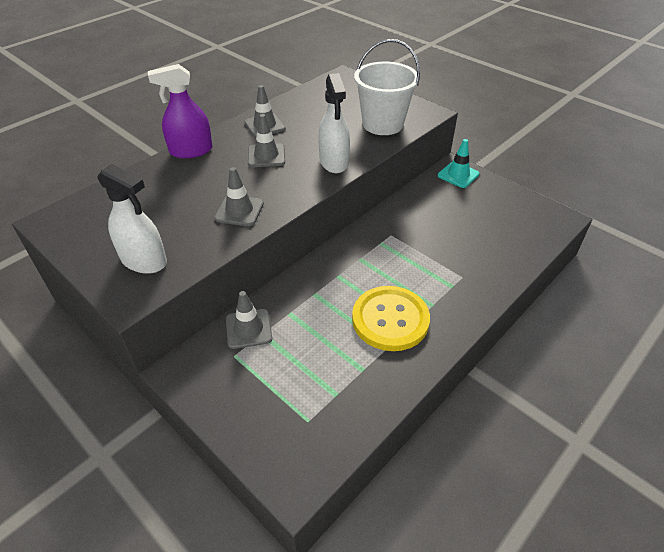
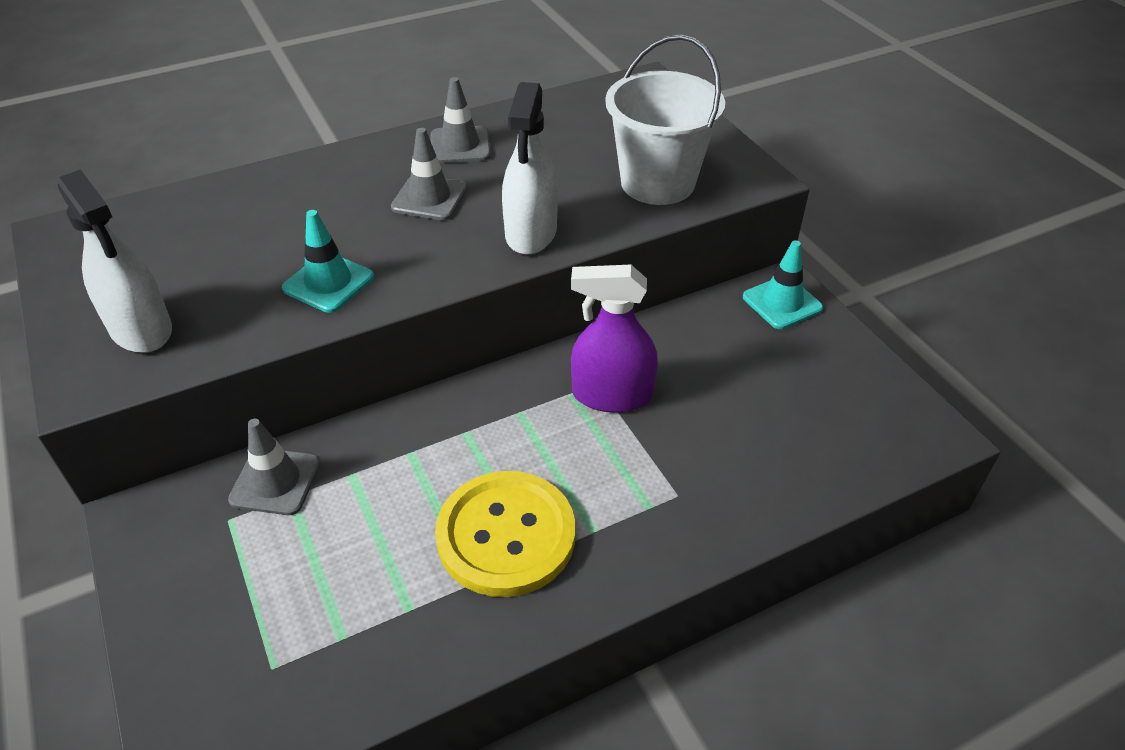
camera: 20 degrees right, 0 degrees up
(191, 151) = (321, 165): purple spray bottle -> purple spray bottle (611, 395)
(239, 211) = (328, 283): grey traffic cone -> turquoise traffic cone

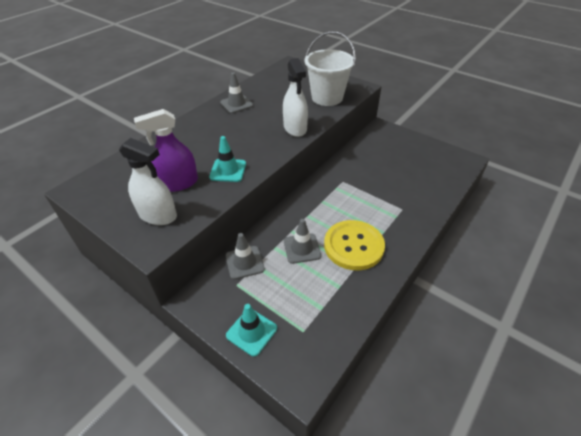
camera: 25 degrees left, 0 degrees up
(429, 198) = (242, 127): grey traffic cone -> grey traffic cone (302, 248)
(611, 395) = (351, 183): purple spray bottle -> purple spray bottle (178, 183)
(782, 303) = (385, 133): turquoise traffic cone -> turquoise traffic cone (251, 332)

